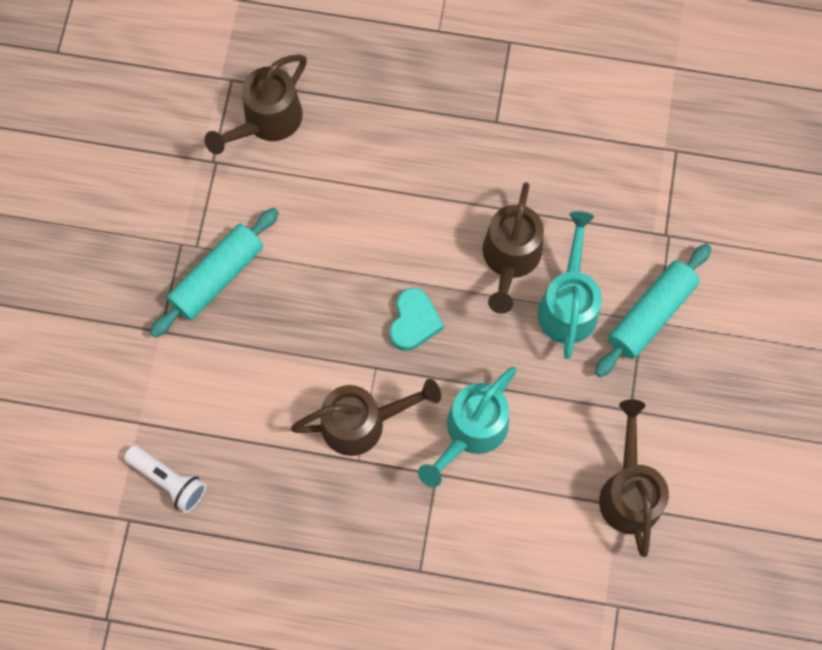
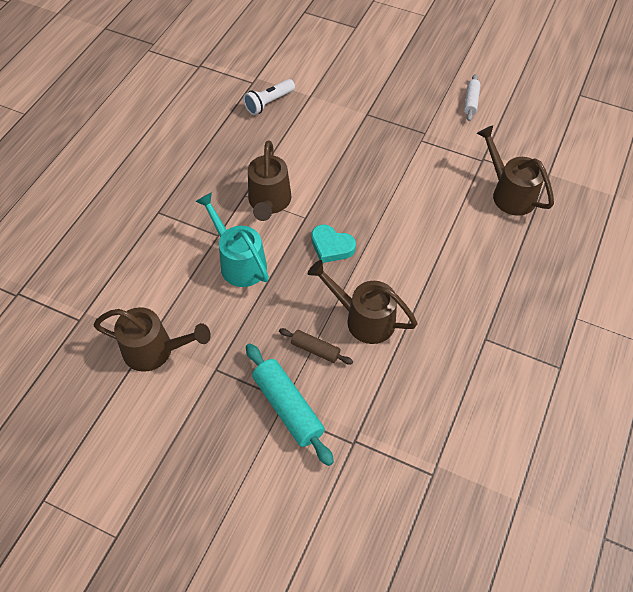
camera: 105 degrees right, 15 degrees down
(103, 192) = (471, 101): none -> white rolling pin
(217, 277) = (396, 147): turquoise rolling pin -> none
(568, 303) = (315, 349): turquoise watering can -> brown rolling pin

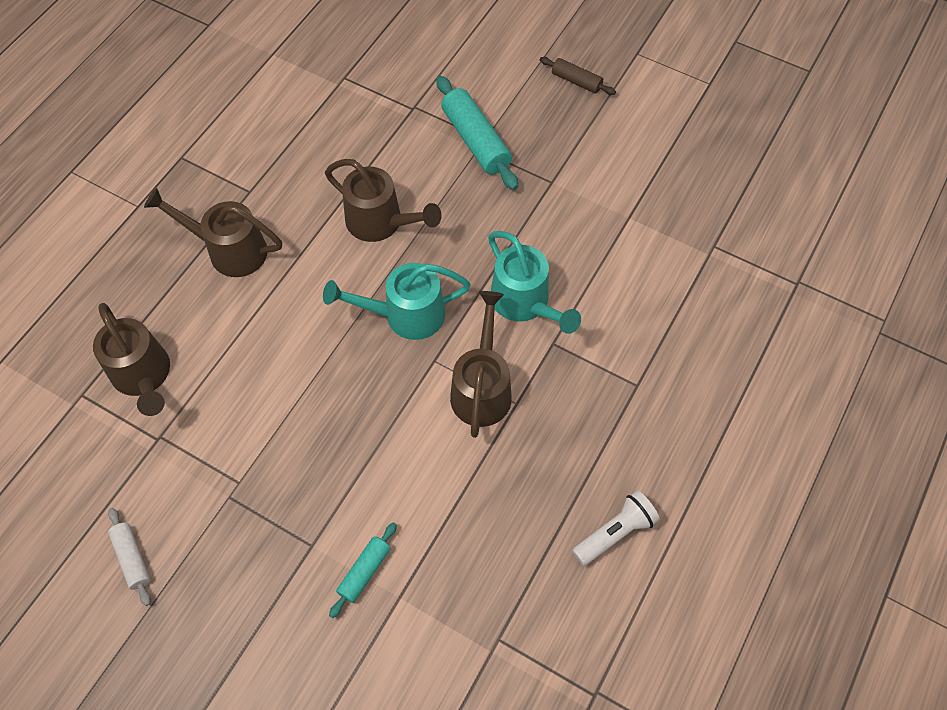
camera: 175 degrees left, 5 degrees up
(155, 351) = (619, 205): brown watering can -> brown watering can (229, 250)
(269, 103) = (471, 585): white flashlight -> white flashlight (615, 532)
(315, 349) = (441, 194): brown rolling pin -> brown rolling pin (576, 81)
(331, 246) = (404, 315): turquoise heart -> turquoise watering can
(332, 104) = (364, 571): none -> turquoise rolling pin
(471, 101) = (132, 558): white rolling pin -> white rolling pin turned 45 degrees counterclockwise

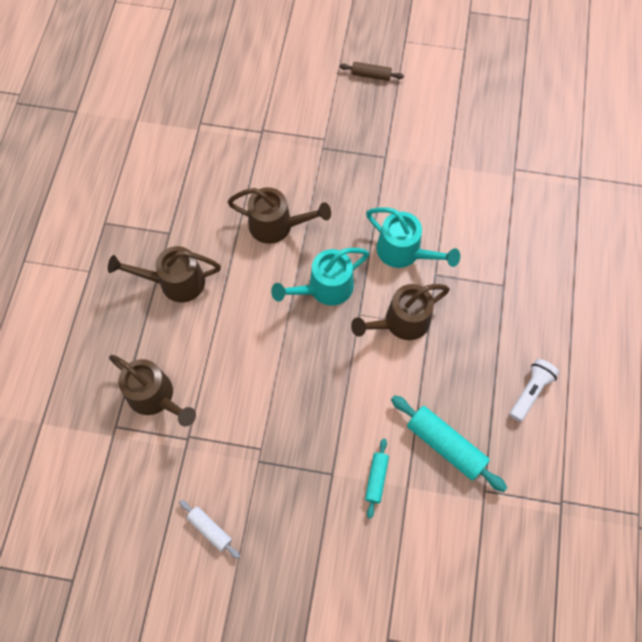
camera: 20 degrees left, 5 degrees up
(475, 141) = (318, 142): turquoise rolling pin -> turquoise rolling pin (445, 445)
(482, 387) = (400, 322): brown watering can -> brown watering can turned 105 degrees counterclockwise

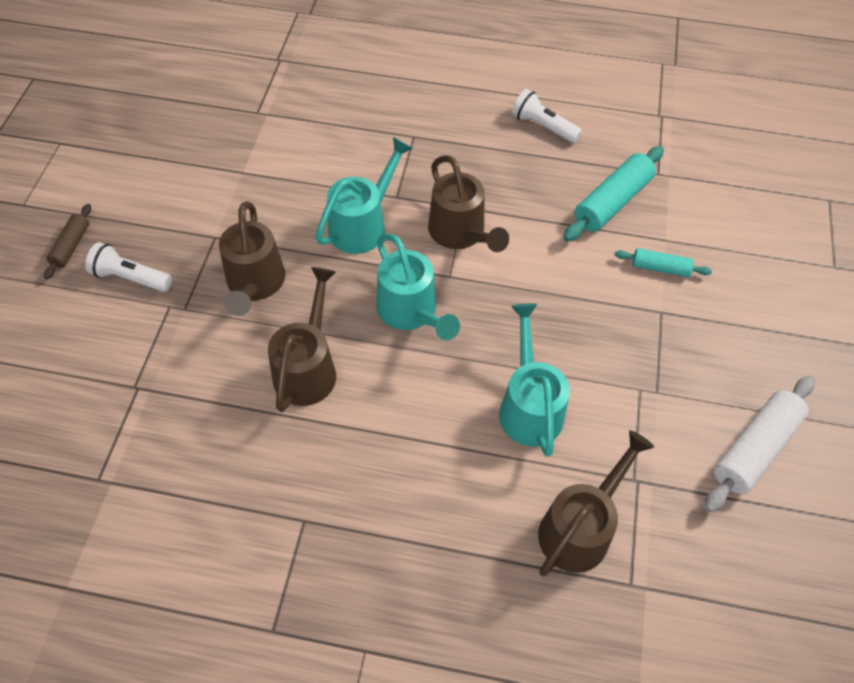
camera: 90 degrees left, 10 degrees down
(174, 282) = (392, 508): brown watering can -> brown watering can (254, 285)
(210, 529) = (754, 448): white rolling pin -> white rolling pin, size x1.77
(247, 368) = (529, 405): none -> turquoise watering can
(346, 113) = (131, 278): none -> white flashlight

